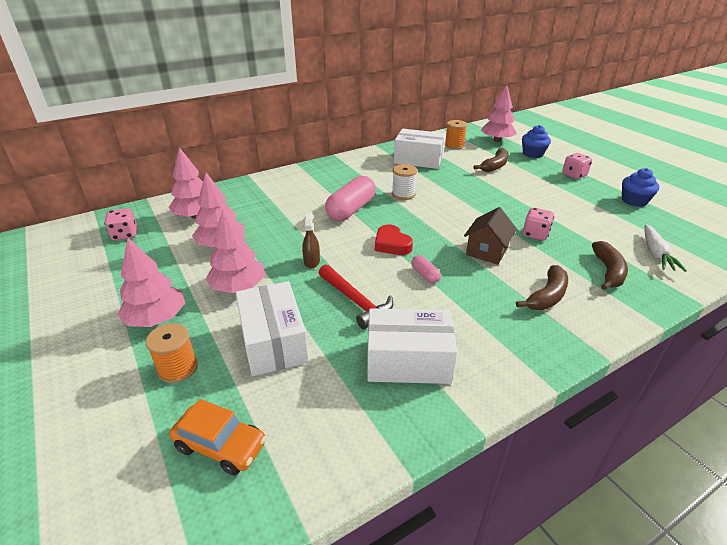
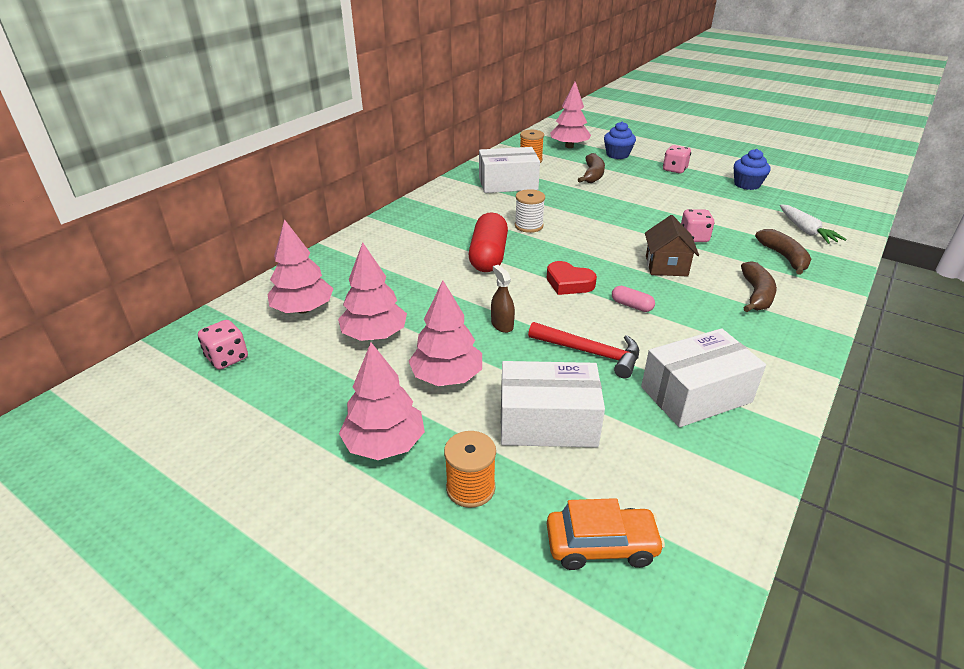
camera: 25 degrees left, 0 degrees up
(273, 342) = (547, 422): white box -> white box turned 45 degrees counterclockwise
(351, 209) = (488, 256): pink capsule -> red capsule

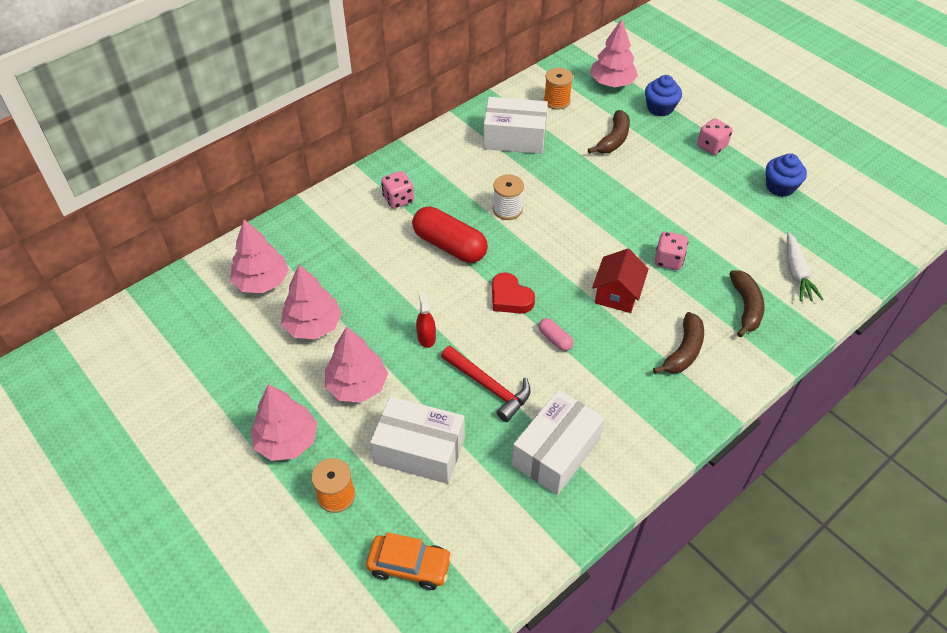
camera: 15 degrees right, 15 degrees up
(227, 358) = (189, 325): pink dice -> pink dice (398, 199)
(488, 256) = (449, 246): red capsule -> red capsule turned 75 degrees counterclockwise
(502, 325) = (426, 337): brown spray bottle -> red spray bottle
(666, 266) = (617, 294): brown house -> red house
(696, 394) = (556, 452): white box -> white box turned 45 degrees counterclockwise

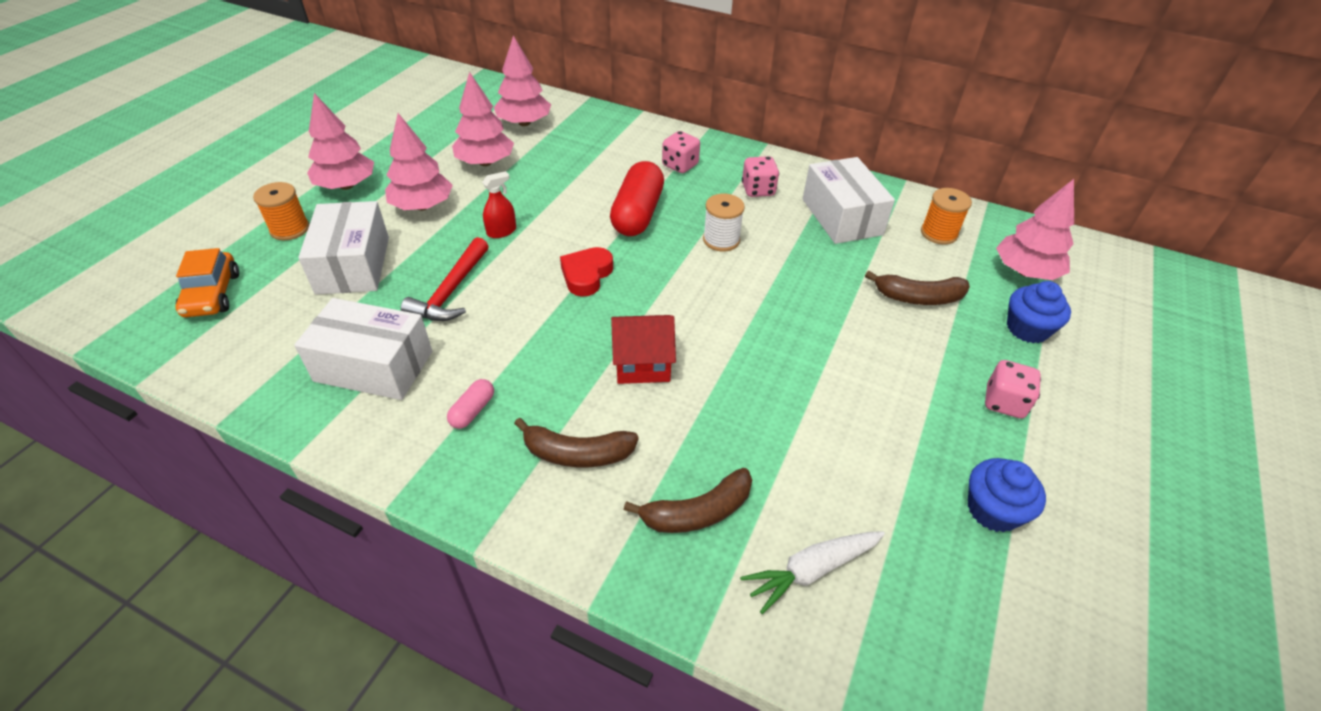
camera: 65 degrees right, 5 degrees down
(555, 339) = (541, 325): pink capsule -> pink capsule (473, 410)
(668, 260) = (735, 402): pink dice -> pink dice (758, 190)

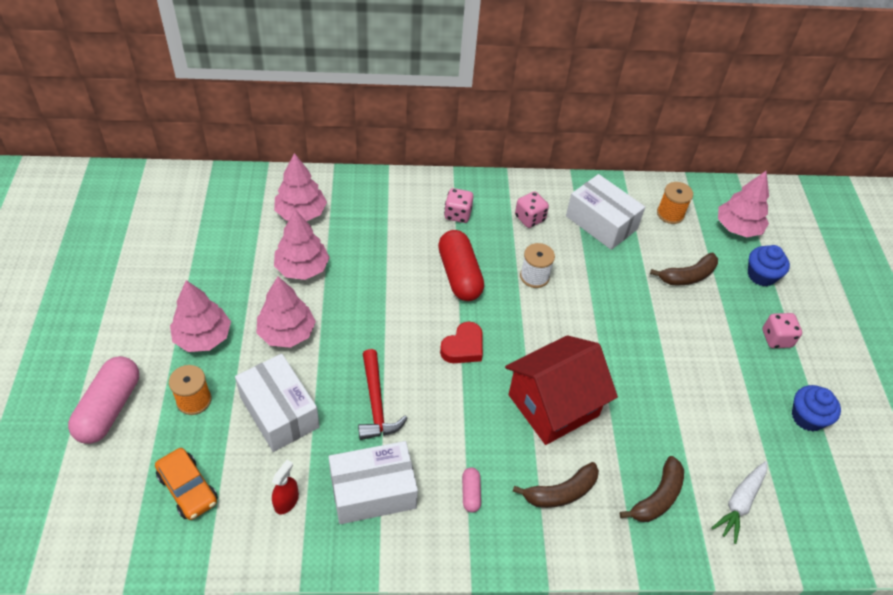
camera: 30 degrees left, 5 degrees up
(217, 210) = (109, 408): none -> pink capsule
(501, 231) = (370, 332): red spray bottle -> red spray bottle (286, 501)
(586, 275) = (463, 347): red heart -> red heart turned 135 degrees counterclockwise
(642, 363) = (553, 405): red house -> red house, size x1.70

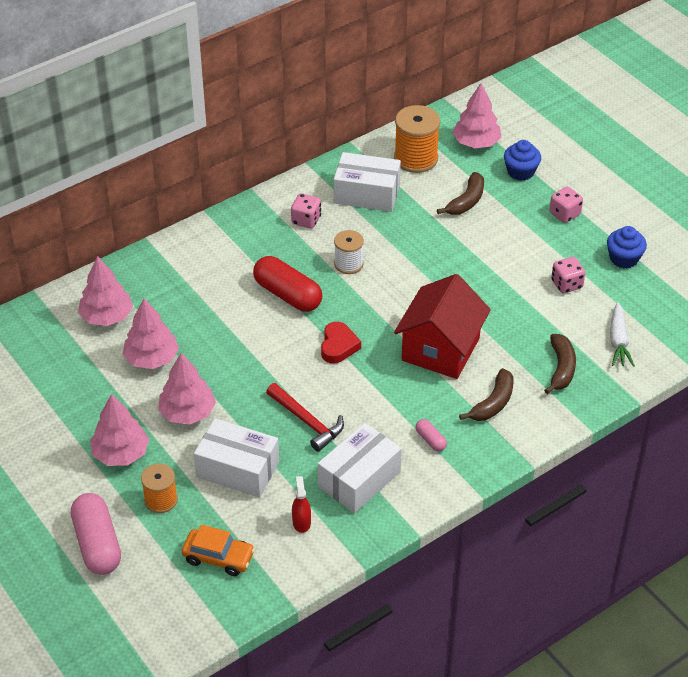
camera: 30 degrees left, 5 degrees down
(458, 214) = (243, 248): pink dice -> pink dice (566, 284)
(670, 214) = (416, 158): orange spool -> orange spool, size x1.62

